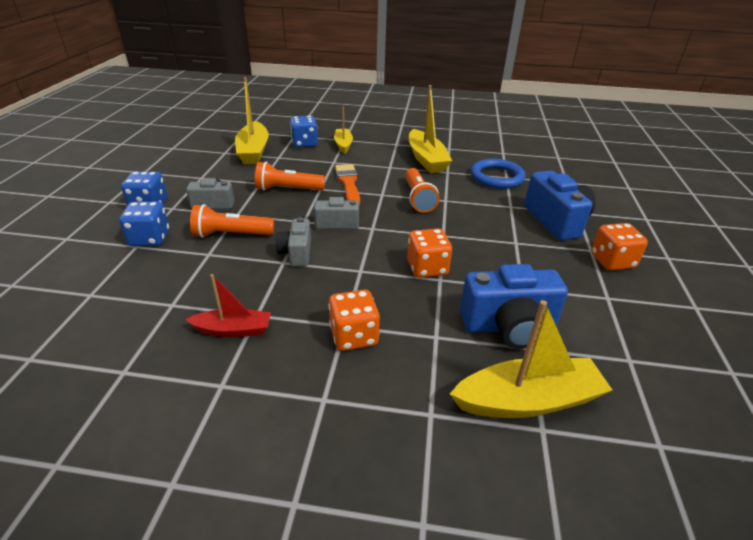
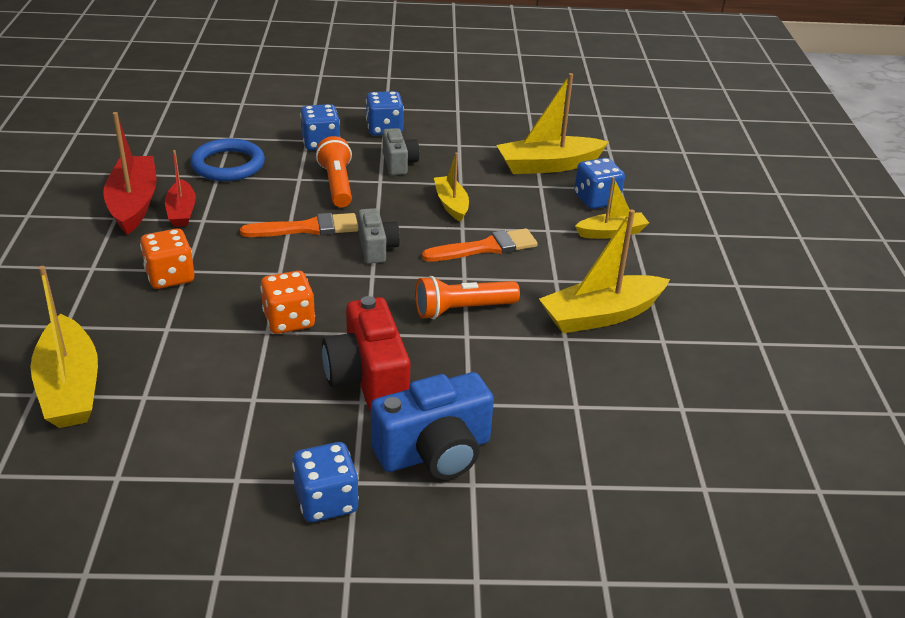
camera: 80 degrees right, 0 degrees up
(197, 370) = (133, 204): none -> red boat
(288, 189) = (451, 204): orange flashlight -> yellow boat
(296, 253) = (307, 228): grey camera -> orange brush
(492, 238) = (368, 378): none -> red camera
(496, 177) = (568, 393): blue ring -> blue ring (228, 165)
(508, 326) = (180, 381): blue camera -> none
(612, 261) = (326, 501): orange dice -> blue dice

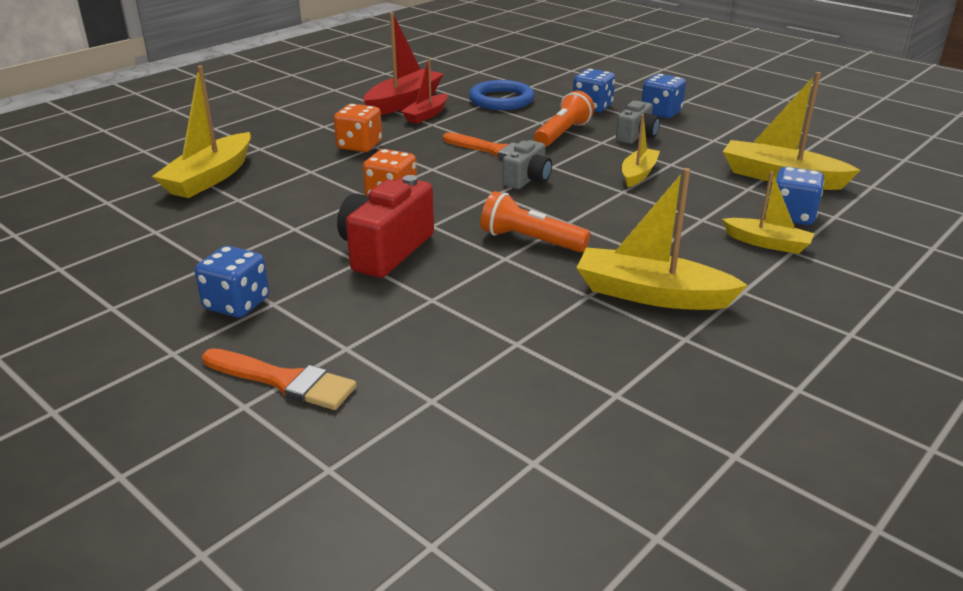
camera: 45 degrees right, 5 degrees down
(435, 452) = (354, 314): blue camera -> none
(486, 247) = (621, 210): orange brush -> orange brush (284, 381)

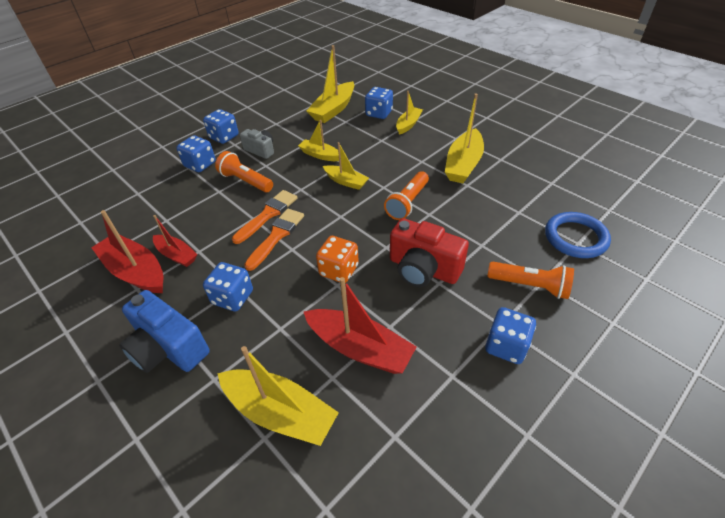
camera: 85 degrees left, 15 degrees up
(269, 211) = (359, 348): none -> red boat
(284, 381) = (584, 306): orange brush -> orange brush (276, 236)
(302, 127) = (168, 348): none -> blue camera
(336, 334) = (530, 286): none -> orange flashlight
(359, 146) = (233, 297): orange dice -> blue dice
(501, 100) = (162, 209): blue ring -> blue ring (575, 238)
(527, 179) = (320, 201): grey camera -> none
(575, 194) = (346, 181): none -> yellow boat

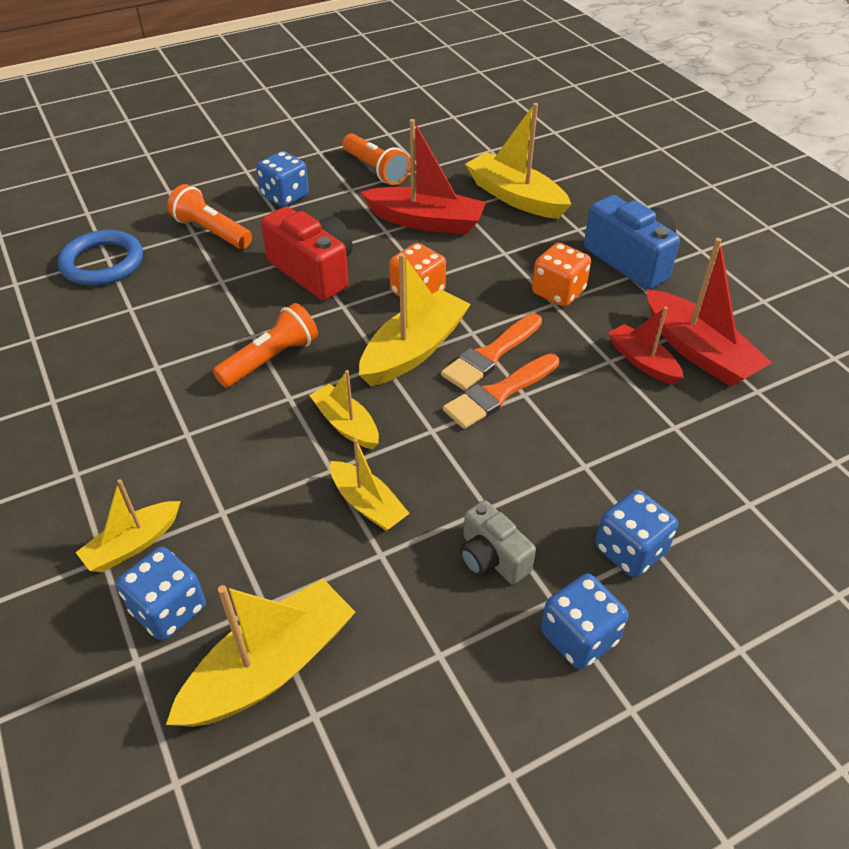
camera: 165 degrees left, 0 degrees up
(233, 297) = (558, 292): blue dice -> orange dice
(246, 181) = (531, 476): orange flashlight -> orange flashlight (375, 170)
(359, 348) = (426, 221): red boat -> red boat turned 150 degrees clockwise
(463, 164) = (124, 406): yellow boat -> yellow boat (414, 350)

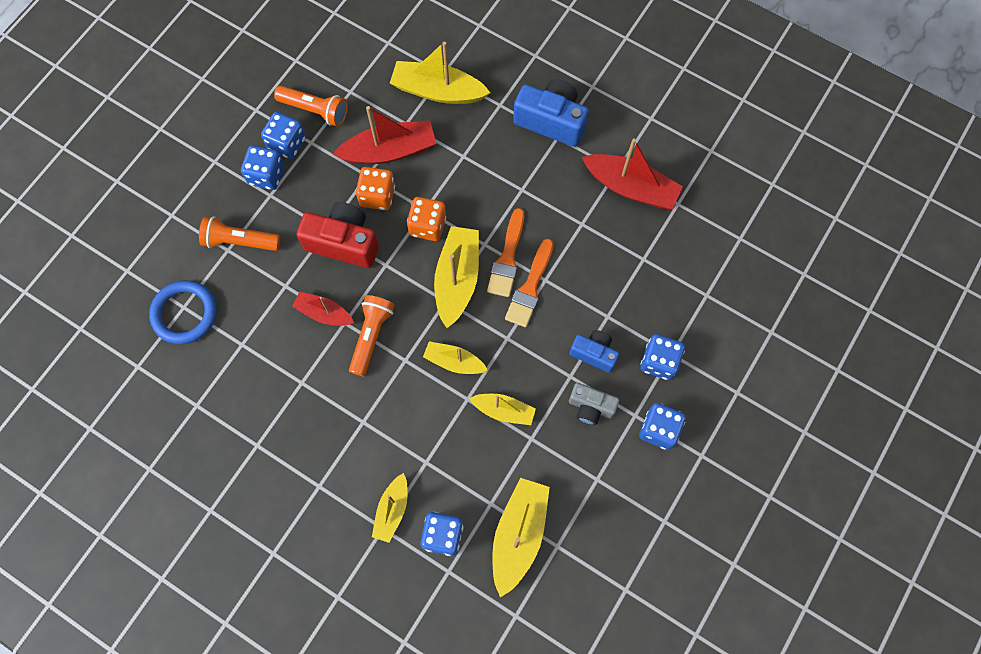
camera: 30 degrees left, 25 degrees up
(326, 182) = (287, 143): none -> blue dice
(538, 497) = (594, 353): none -> blue camera
(558, 292) = (519, 177): orange dice -> orange dice (377, 196)
(642, 361) = (601, 214): red boat -> red boat (324, 313)

